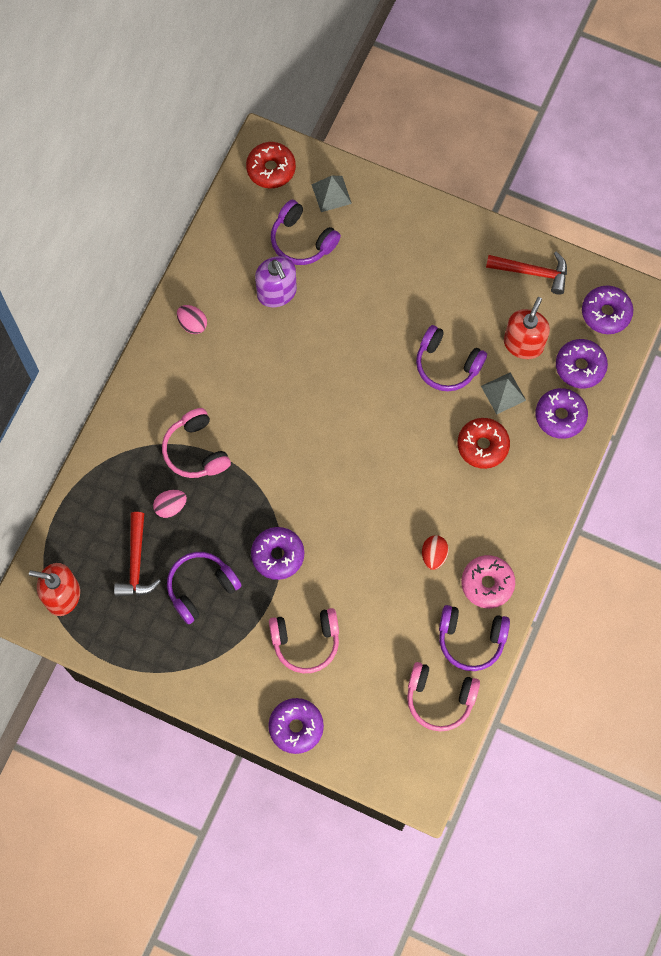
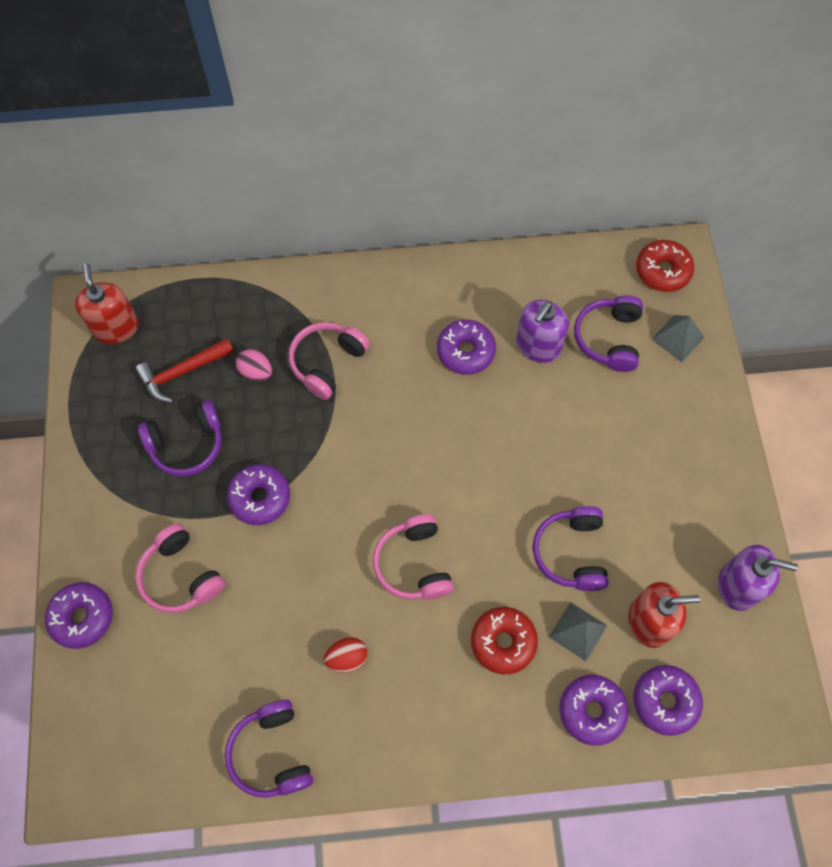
camera: 60 degrees right, 5 degrees down
(192, 324) = (455, 290): pink egg -> none
(201, 588) = (187, 444): purple headphones -> purple headphones turned 135 degrees clockwise
(439, 698) = (186, 755): pink headphones -> pink headphones (413, 564)
(487, 583) = (346, 736): pink donut -> none
(532, 272) = (738, 586): red hammer -> purple soap dispenser
(606, 313) = (748, 696): purple donut -> purple donut (465, 351)

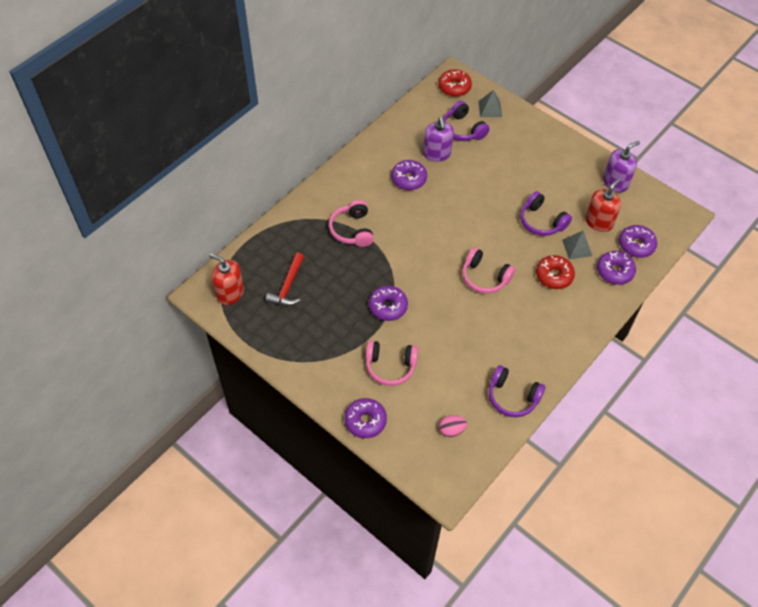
camera: 45 degrees left, 10 degrees down
(187, 444) = (327, 313): purple headphones -> none
(256, 372) = (323, 258): pink egg -> pink egg (451, 430)
(347, 658) = (500, 335): red egg -> none

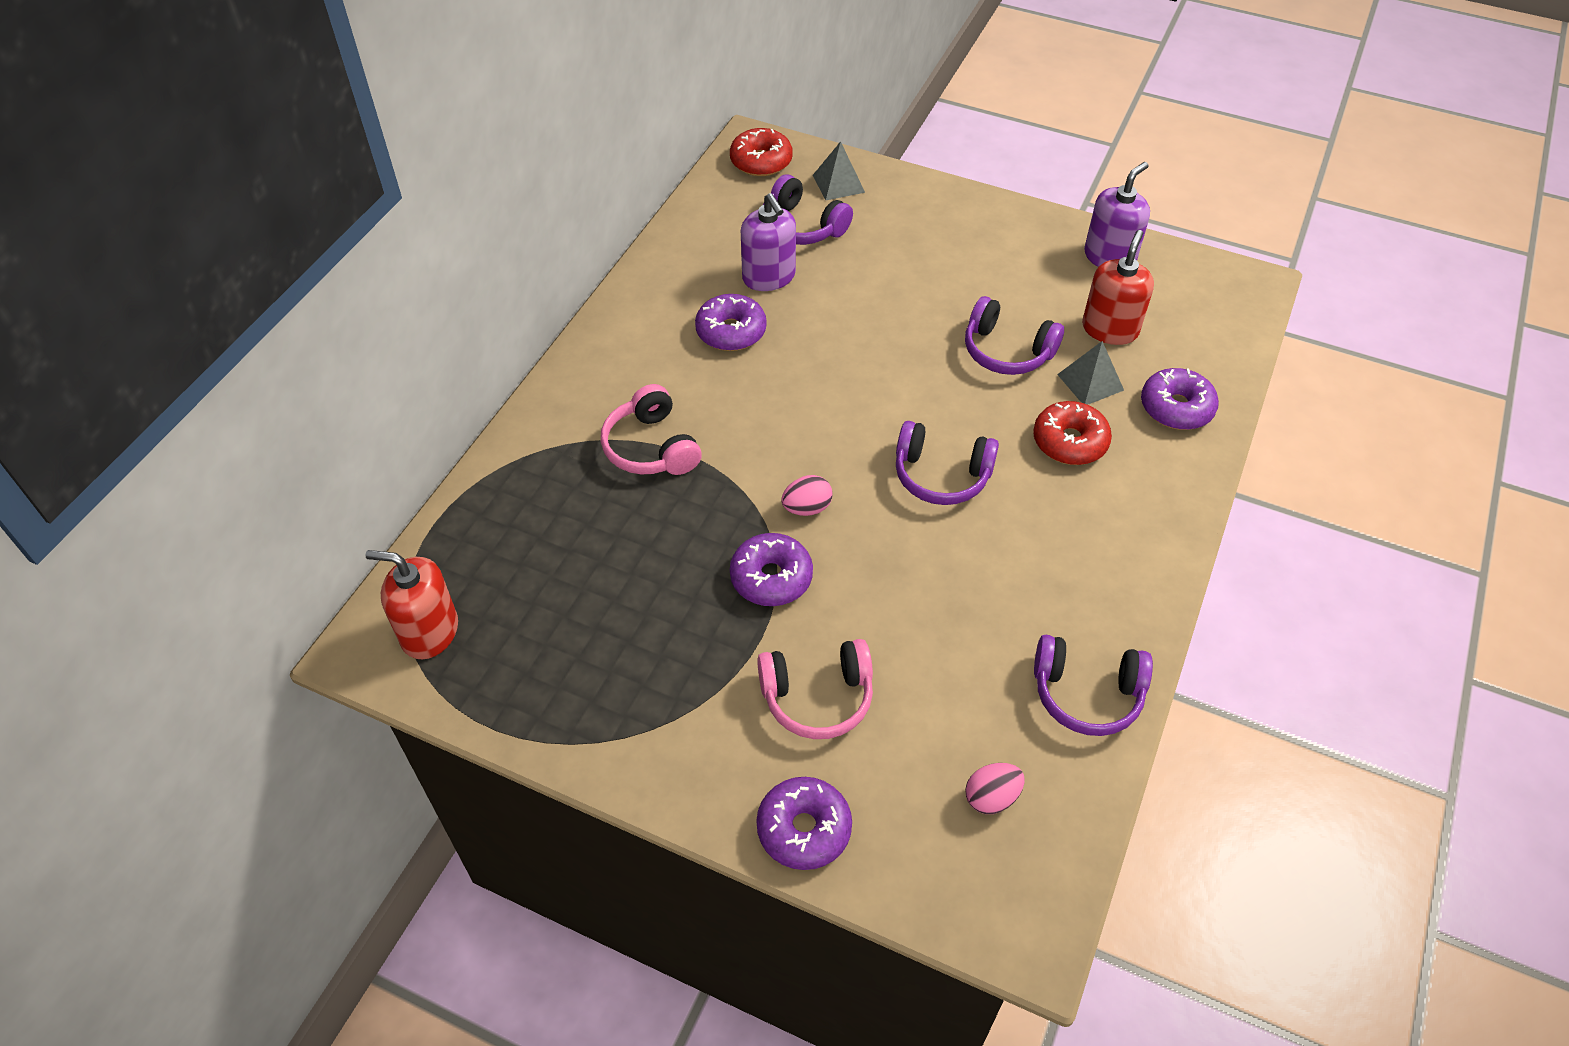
camera: 15 degrees left, 5 degrees down
(288, 286) = (550, 587): red hammer -> none
(415, 277) = (807, 508): none -> pink egg
(484, 277) = (941, 475): pink headphones -> purple headphones
(636, 245) = (1193, 353): purple donut -> none

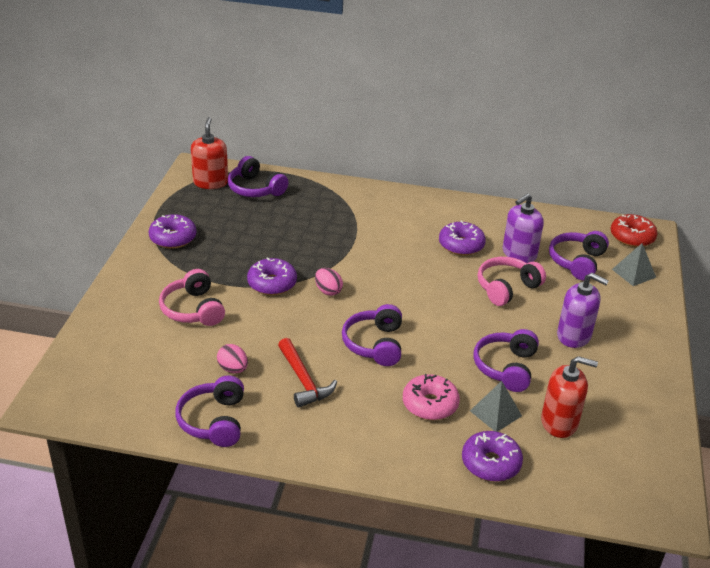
camera: 75 degrees right, 15 degrees down
(480, 564) = (255, 189): none -> purple headphones
(651, 447) = (353, 229): pink headphones -> pink headphones (506, 288)
(804, 829) = (109, 313): purple donut -> purple donut (173, 238)
(991, 797) = (135, 382): pink egg -> pink egg (233, 369)
(1009, 572) = (303, 380): none -> red hammer
(1069, 442) = (430, 404): red donut -> pink donut
(1109, 257) = (644, 419): purple soap dispenser -> purple soap dispenser (574, 336)

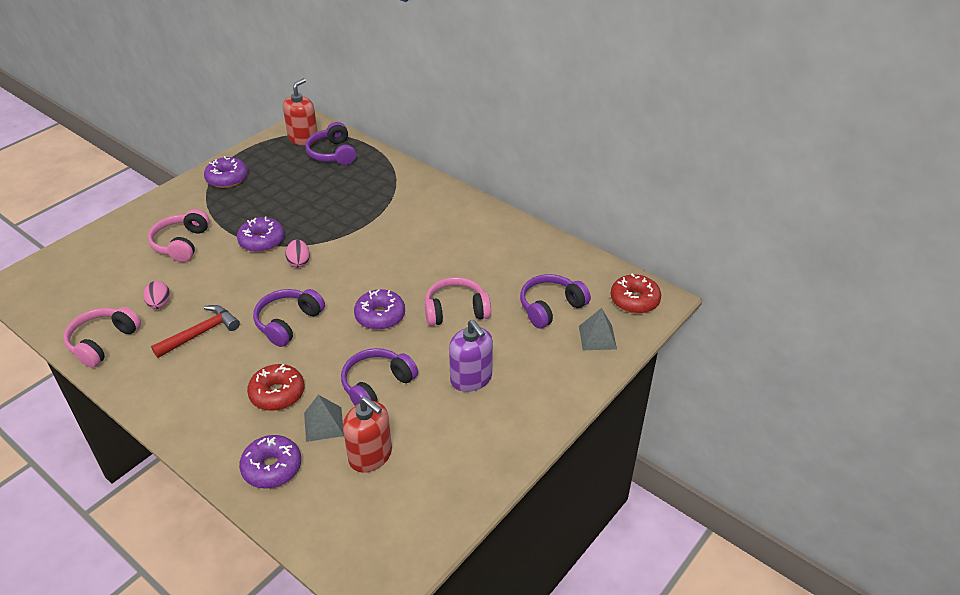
camera: 30 degrees right, 5 degrees up
(214, 421) = (103, 342): purple headphones -> pink headphones
(303, 380) = (201, 333): red hammer -> red hammer turned 135 degrees counterclockwise
(430, 404) = (277, 393): pink donut -> red donut
(461, 245) = (456, 256): purple donut -> purple donut (380, 316)
(519, 254) = (502, 281): purple soap dispenser -> none

